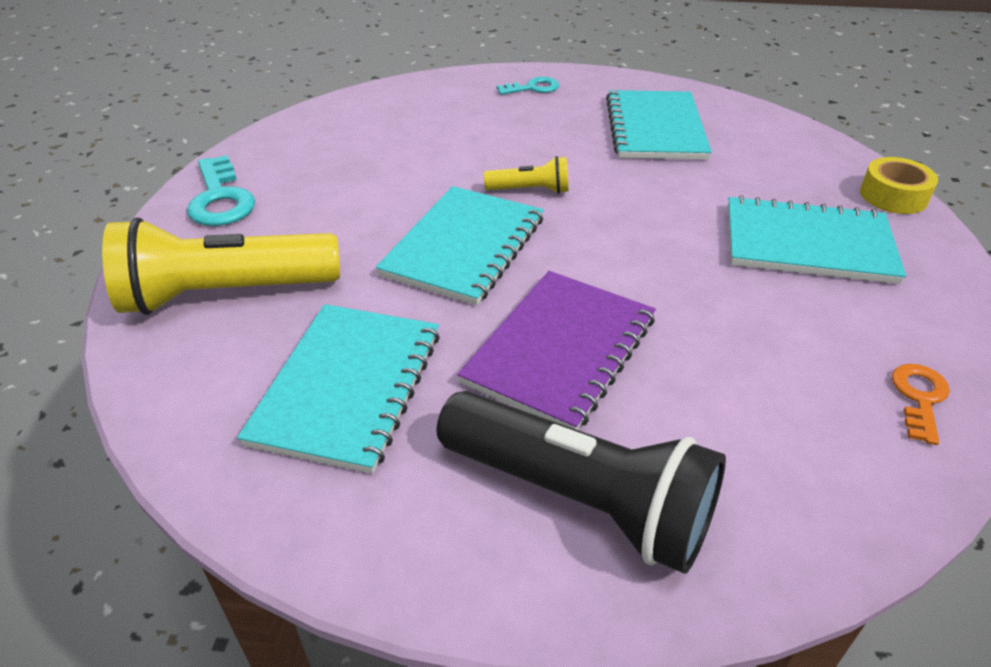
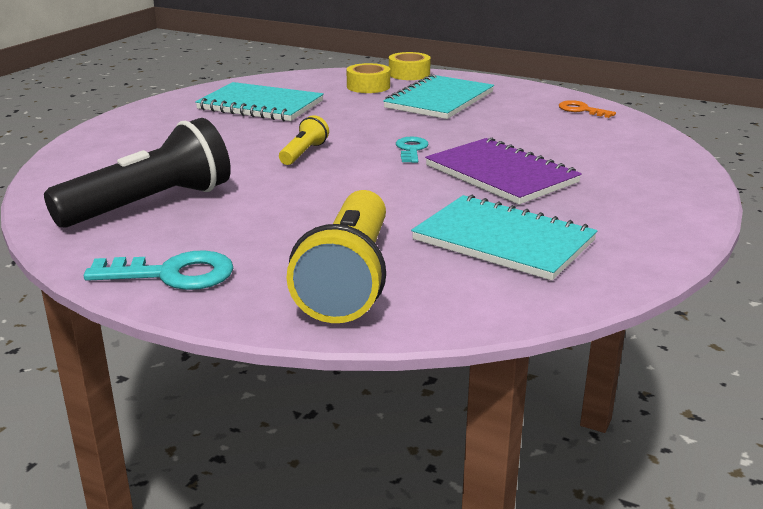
camera: 70 degrees left, 15 degrees down
(464, 247) = (360, 184): turquoise notebook -> none
(533, 88) = (138, 127): turquoise key -> turquoise key (411, 149)
(580, 498) = (629, 190): black flashlight -> black flashlight (150, 204)
(800, 177) = (368, 86): none -> yellow tape

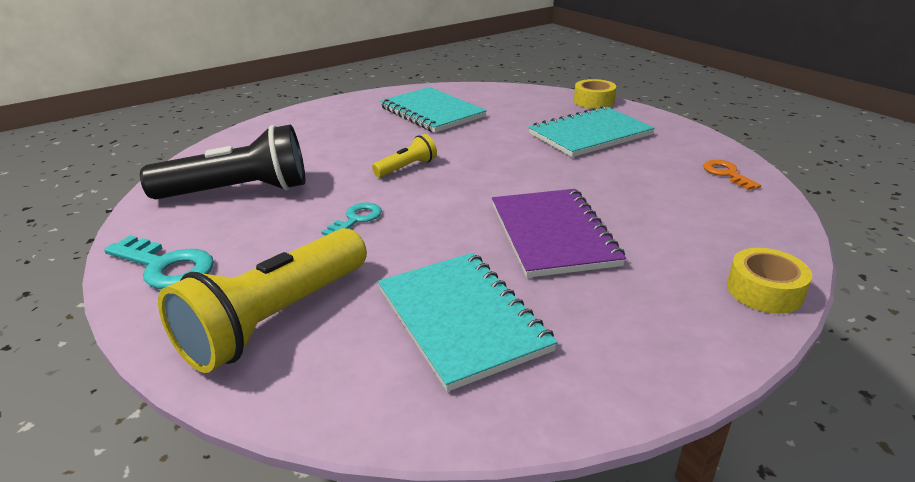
camera: 30 degrees right, 5 degrees up
(368, 86) = (542, 108): yellow tape -> yellow tape (764, 291)
(411, 149) = (501, 184): turquoise key -> turquoise key (356, 219)

